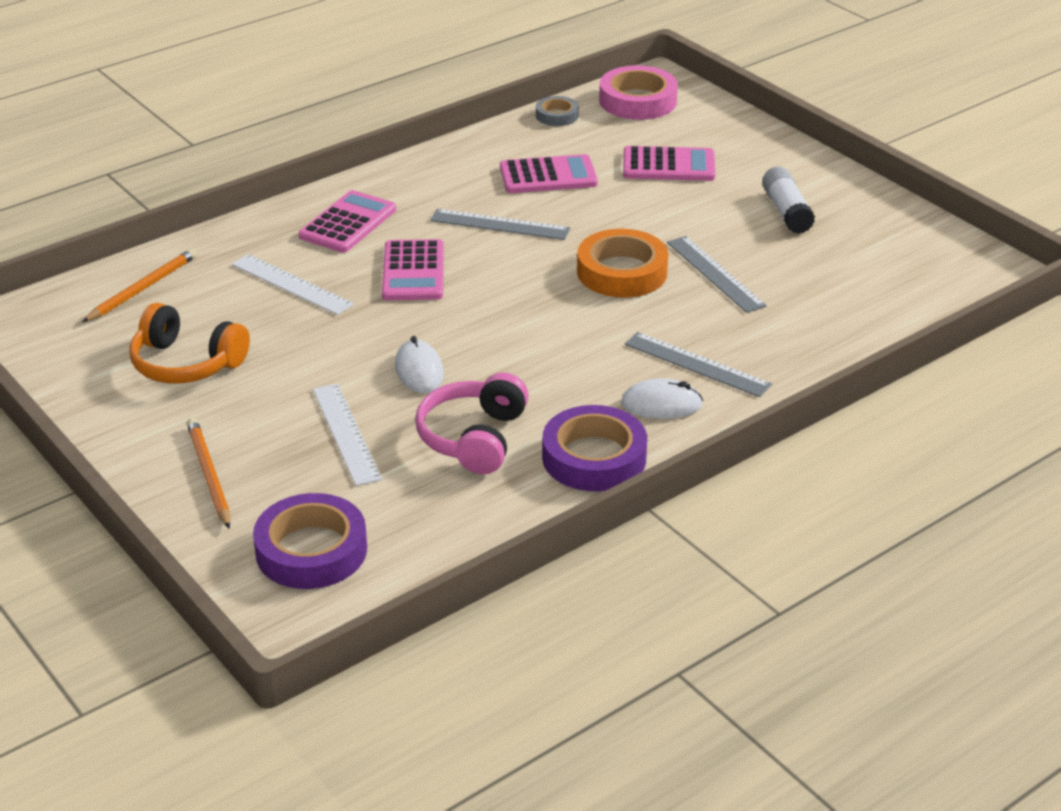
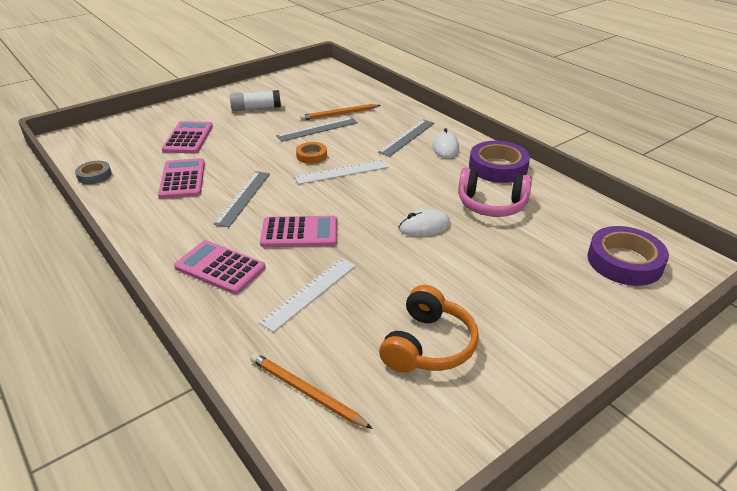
camera: 90 degrees left, 0 degrees up
(209, 475) = (568, 316): orange pencil -> orange pencil (339, 114)
(346, 433) = (500, 254): white ruler -> white ruler (341, 172)
(622, 272) = (311, 156): orange tape -> orange tape, size x0.54
(638, 101) = (93, 146): pink tape -> none

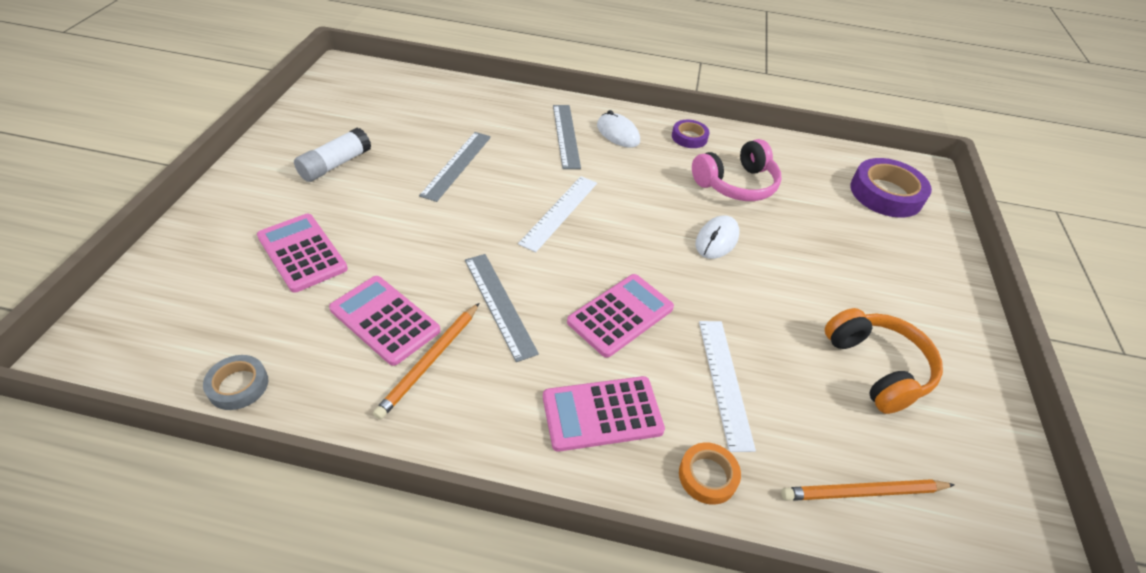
camera: 45 degrees left, 10 degrees up
(311, 156) = (499, 206): orange tape -> orange tape (707, 476)
(339, 114) = (454, 133): orange pencil -> orange pencil (430, 361)
(498, 167) = (689, 137): purple tape -> purple tape, size x0.54

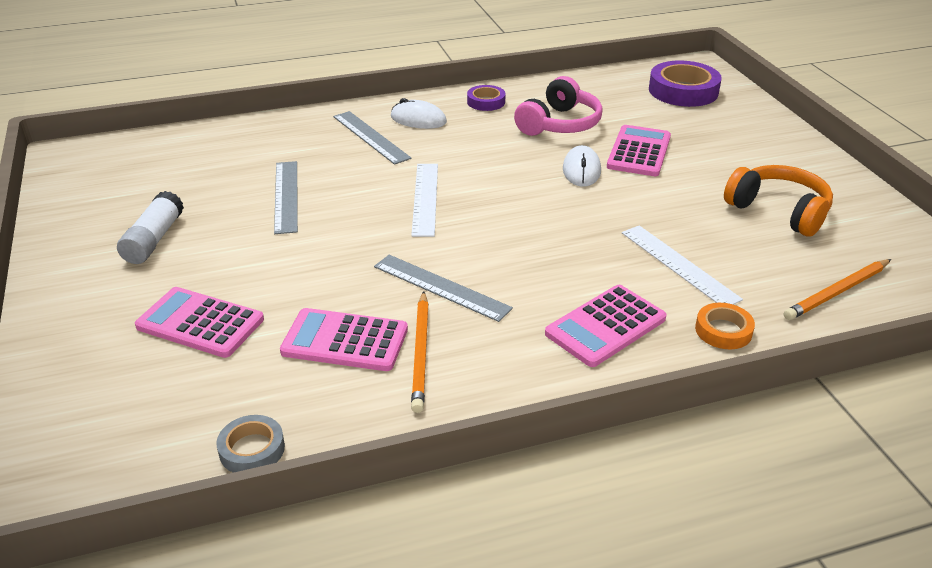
camera: 25 degrees left, 10 degrees down
(620, 315) = (554, 253): pink calculator -> pink calculator (639, 152)

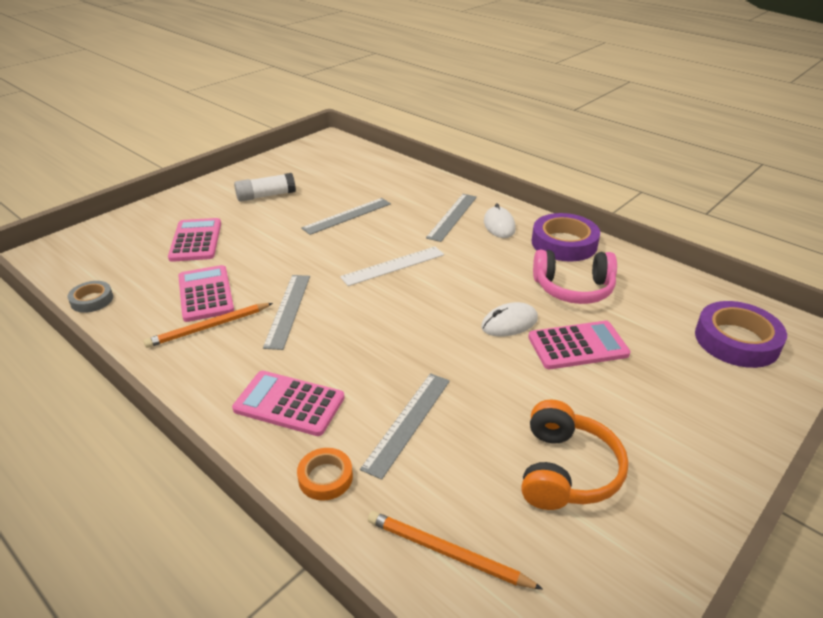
camera: 60 degrees right, 0 degrees up
(486, 102) = (564, 243): purple tape -> purple tape, size x1.84
(678, 265) = (407, 422): white ruler -> grey ruler

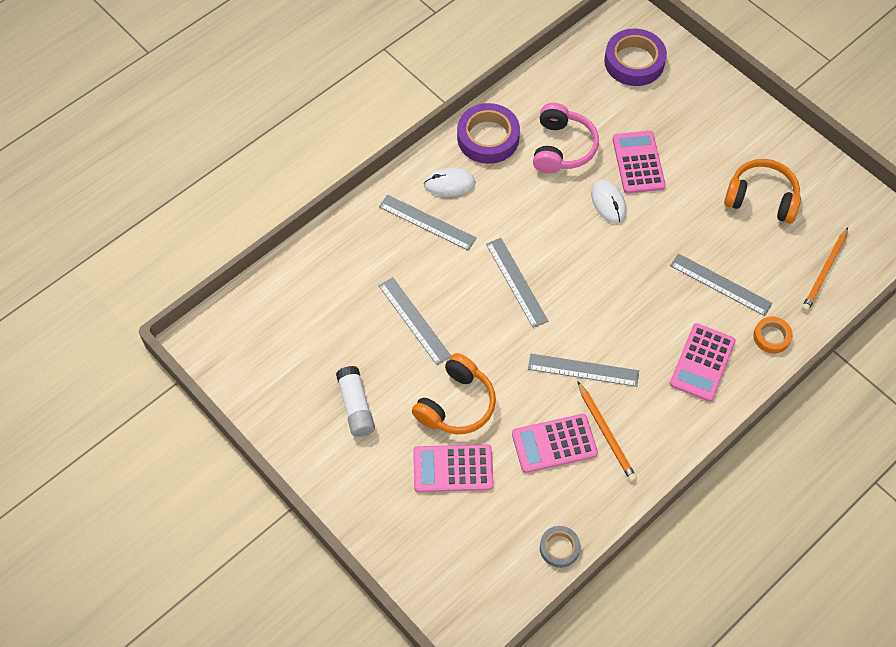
camera: 85 degrees left, 25 degrees up
(260, 239) = (456, 404): none -> orange headphones
(393, 265) = (516, 282): white ruler -> grey ruler

